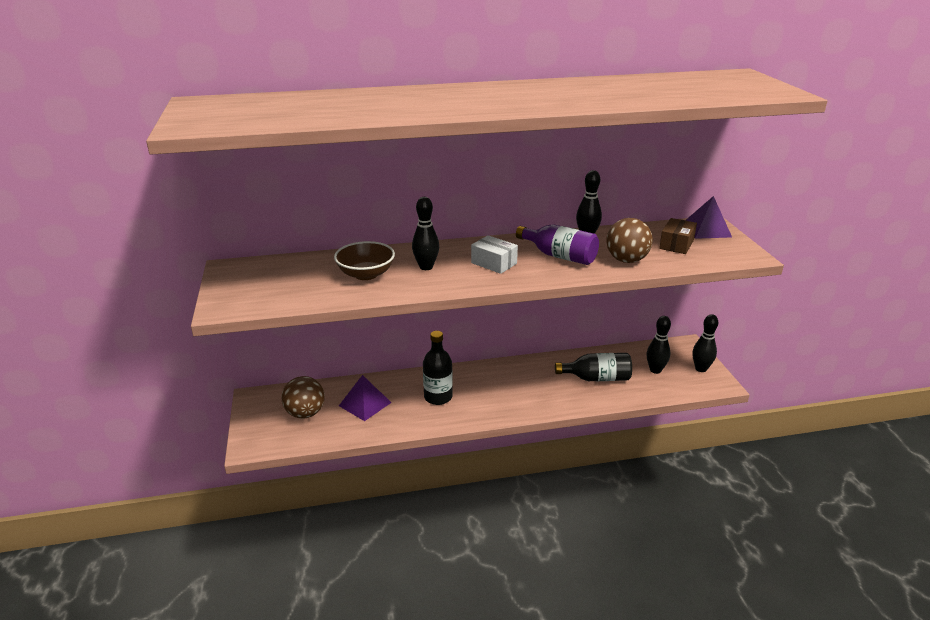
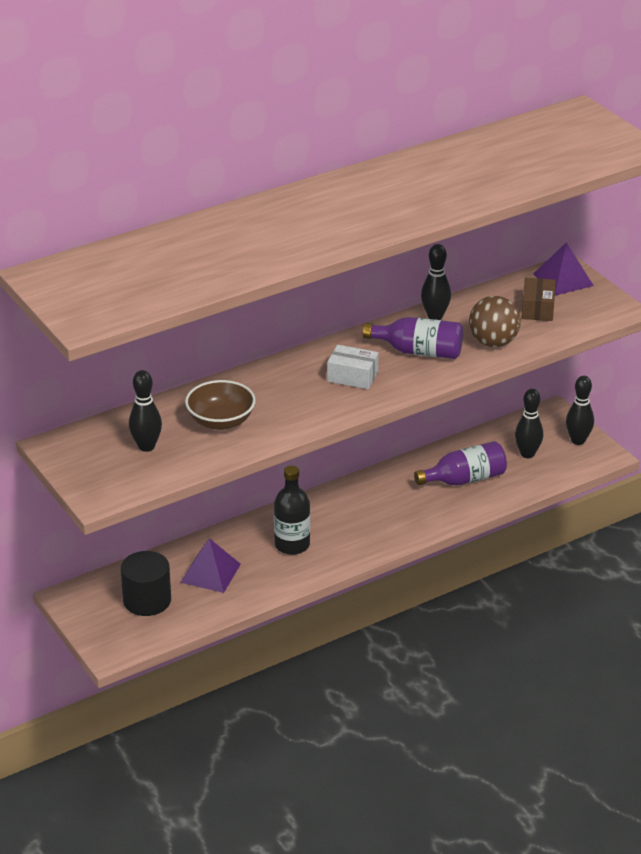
camera: 20 degrees left, 5 degrees up
(305, 413) = (147, 600): brown ball -> black cylinder
(426, 267) = (281, 397): black bowling pin -> black bowling pin (146, 446)
(597, 378) = (465, 479): black bottle -> purple bottle

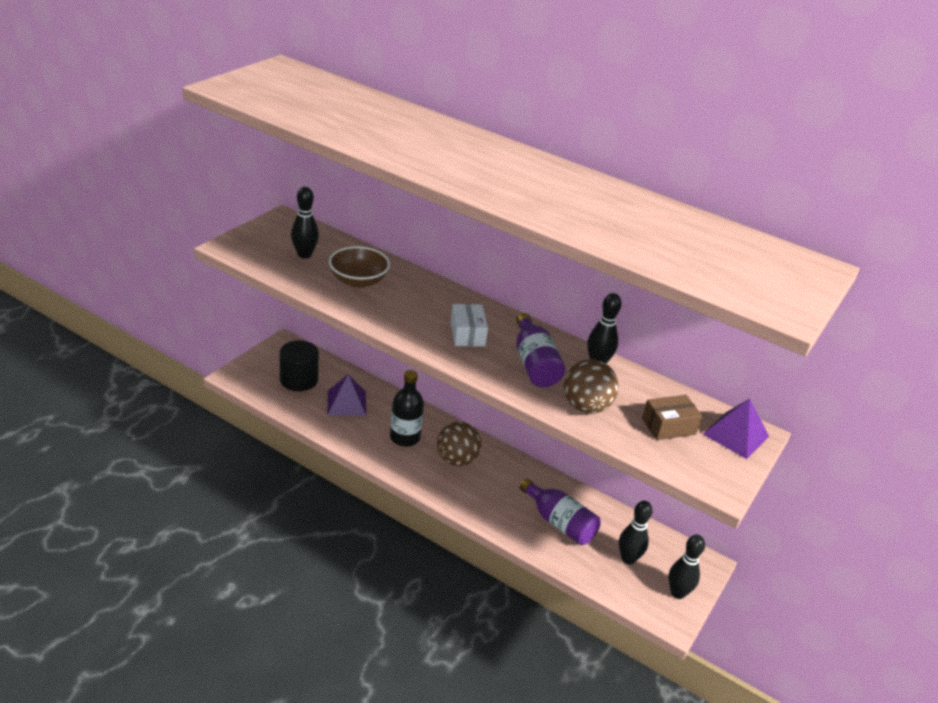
camera: 60 degrees right, 0 degrees up
(345, 518) = (456, 460): none -> brown ball

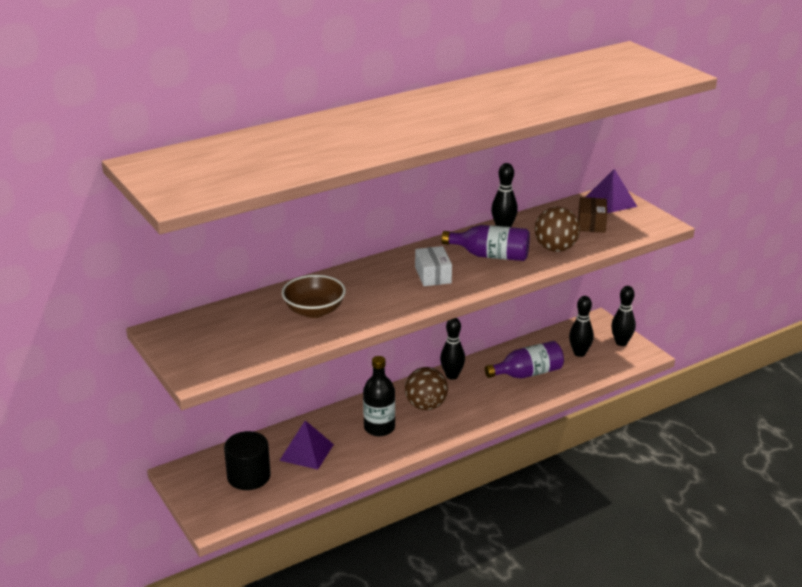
camera: 60 degrees left, 5 degrees down
(304, 255) = (245, 332): black bowling pin -> black bowling pin (452, 376)
(467, 334) = (433, 275): white box -> white box turned 60 degrees clockwise

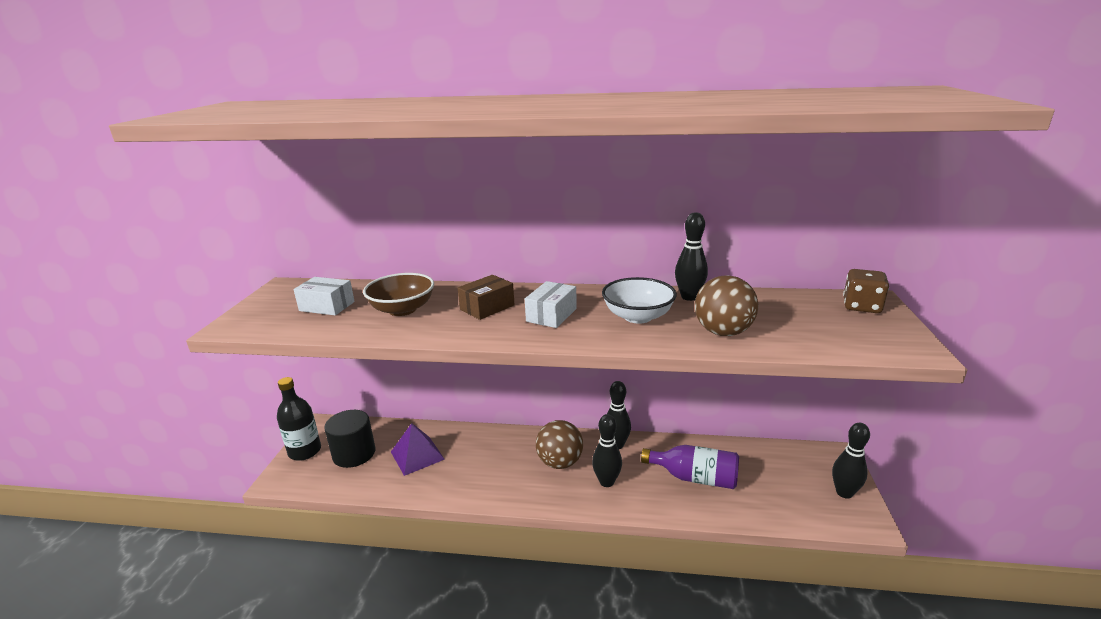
camera: 40 degrees right, 5 degrees down
(244, 331) = (327, 306): none -> white box
(379, 428) = (496, 463): black bottle -> black bottle (305, 451)
(491, 256) = (638, 316): purple bottle -> white bowl
(579, 353) = (778, 482): black bowling pin -> black bowling pin (606, 482)
(591, 223) = (806, 320): brown box -> brown box (487, 307)
(610, 202) = (861, 306): purple pyramid -> brown dice

